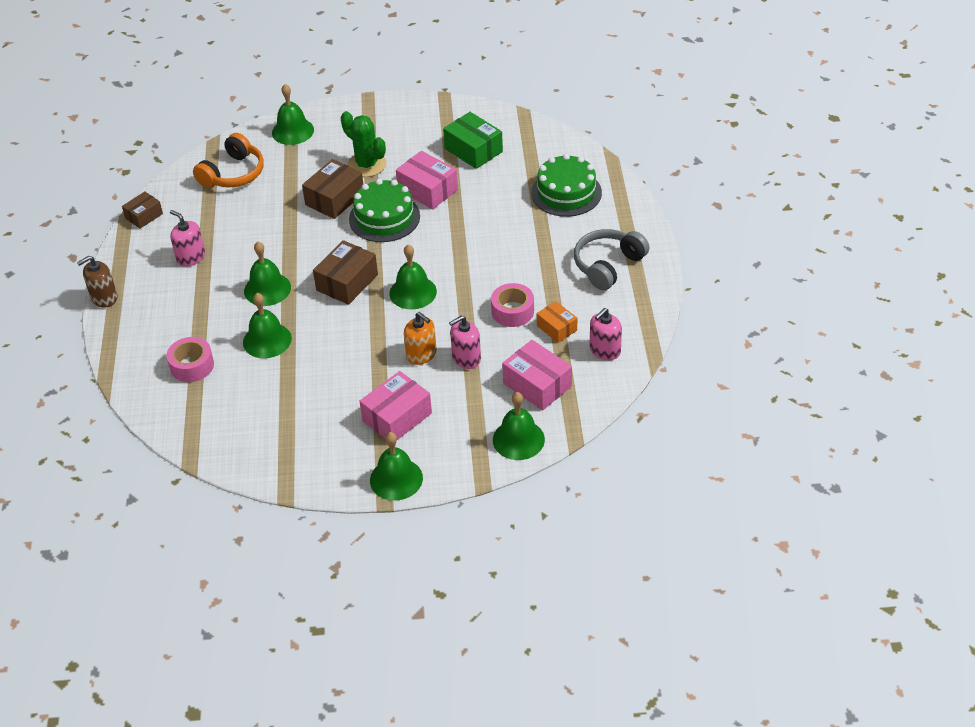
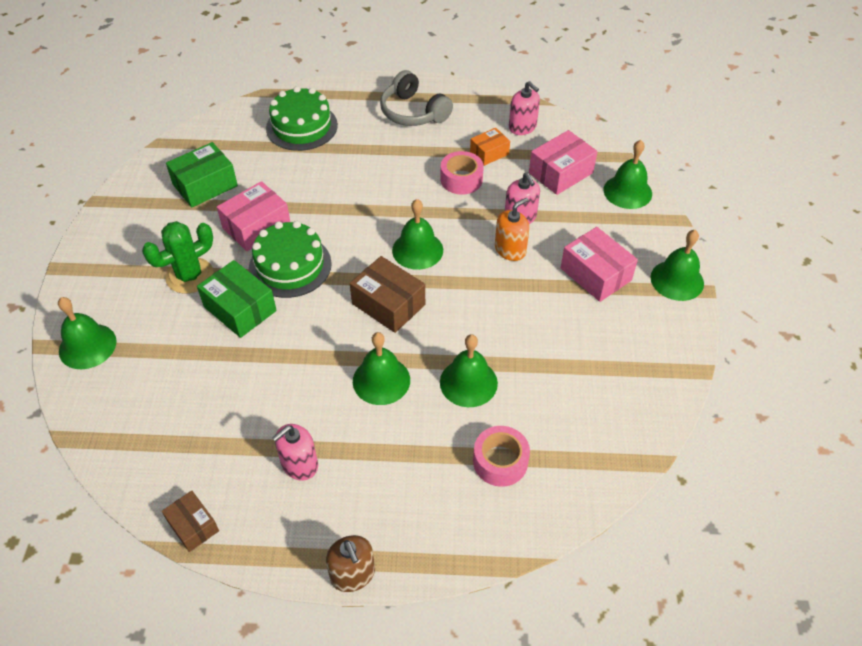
camera: 85 degrees left, 5 degrees up
(233, 174) = (146, 414): orange headphones -> none
(335, 199) = (240, 309): brown box -> green box

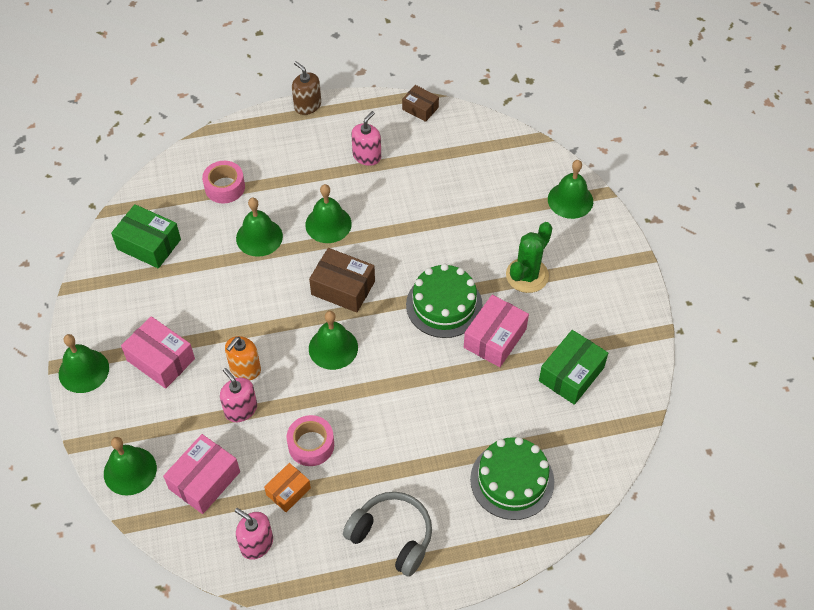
camera: 165 degrees right, 5 degrees up
(240, 309) = (467, 256): green box -> green box (149, 244)

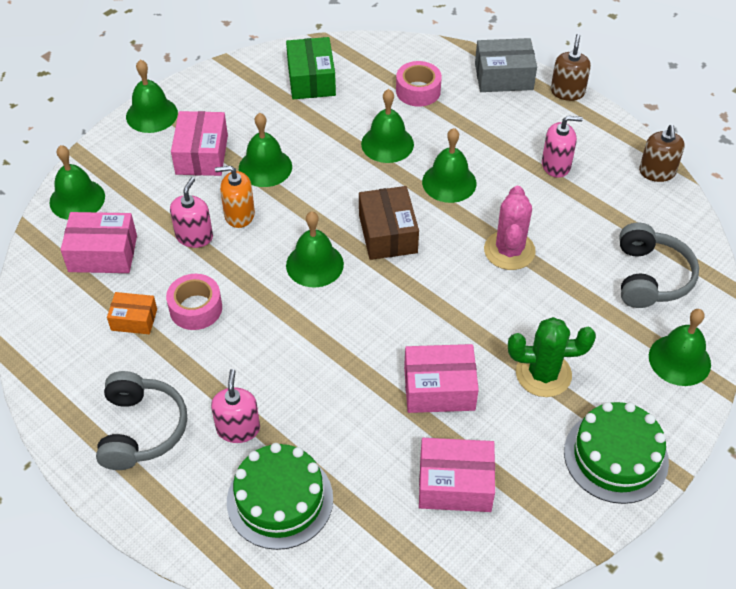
camera: 55 degrees right, 5 degrees down
(212, 325) = (265, 167): none -> green bell
(256, 543) = (64, 327): pink soap dispenser -> pink soap dispenser (238, 428)
(259, 130) = (503, 77): none -> grey box
(416, 229) = (509, 250): none -> pink cactus
(420, 108) = (657, 172): brown box -> brown soap dispenser
(444, 305) = (441, 323): green cake -> green cake (616, 456)
(499, 171) = (650, 277): none -> grey headphones
(571, 374) = (455, 484): green box -> pink box

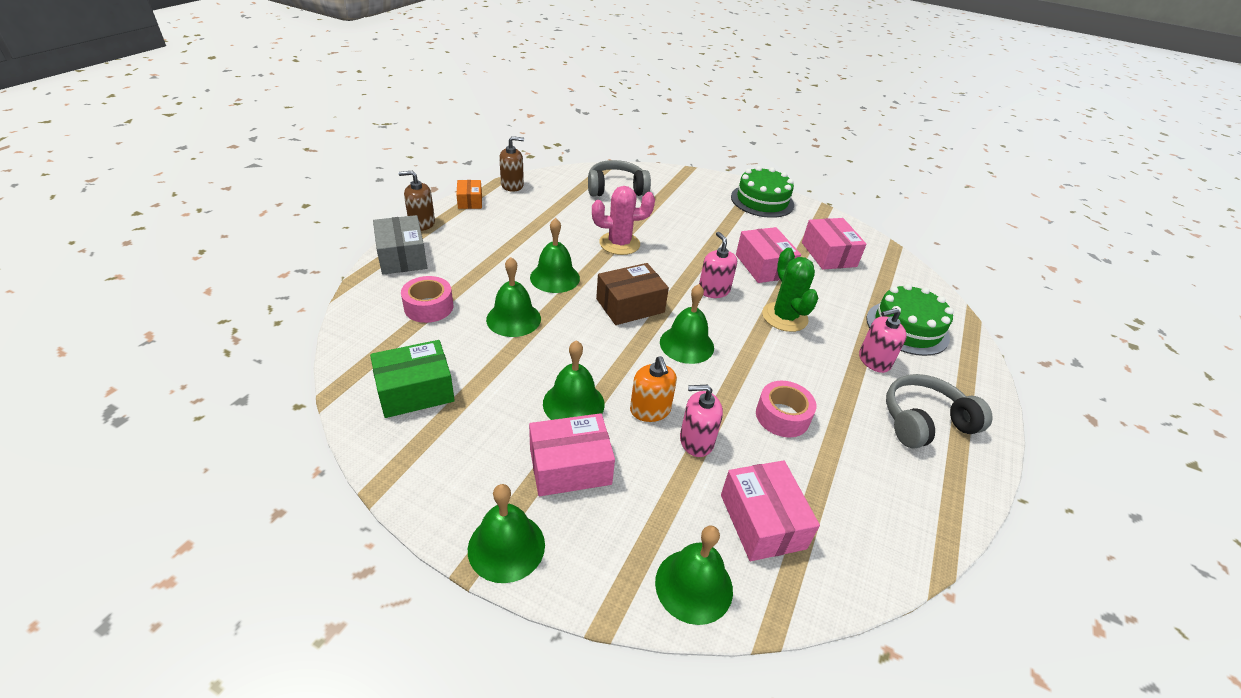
camera: 110 degrees left, 10 degrees down
(134, 320) = (825, 462): orange box -> orange box (470, 201)
(543, 374) = (721, 226): green cactus -> green cactus (784, 317)
(556, 165) = (517, 226): pink soap dispenser -> pink soap dispenser (714, 290)
(679, 360) = (678, 180): green bell -> none

